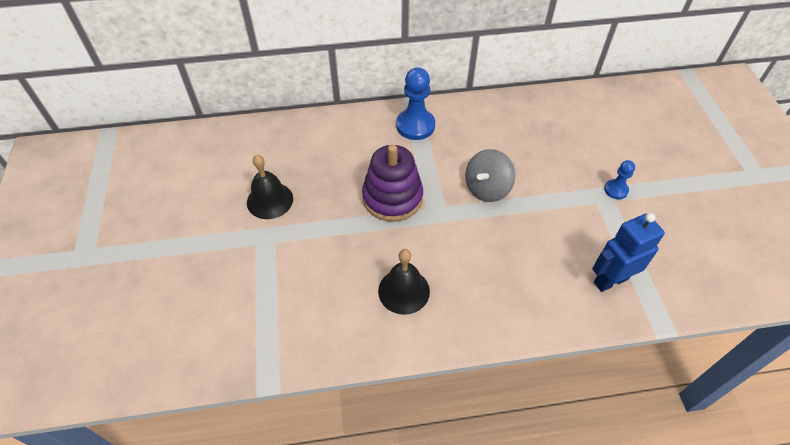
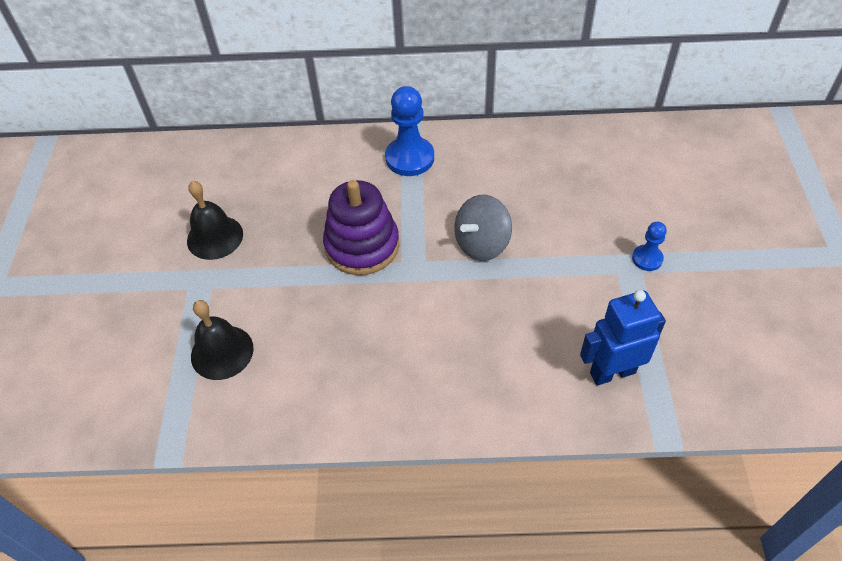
camera: 10 degrees right, 0 degrees up
(404, 291) = (351, 360): black bell -> black bell (222, 352)

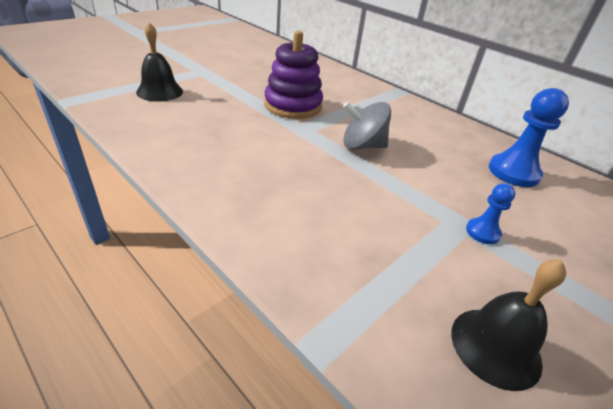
camera: 40 degrees right, 15 degrees down
(215, 237) = (235, 66): black bell -> black bell (495, 346)
(410, 158) = (379, 98): blue pawn -> blue pawn (513, 172)
(612, 372) = (345, 263): blue robot -> none

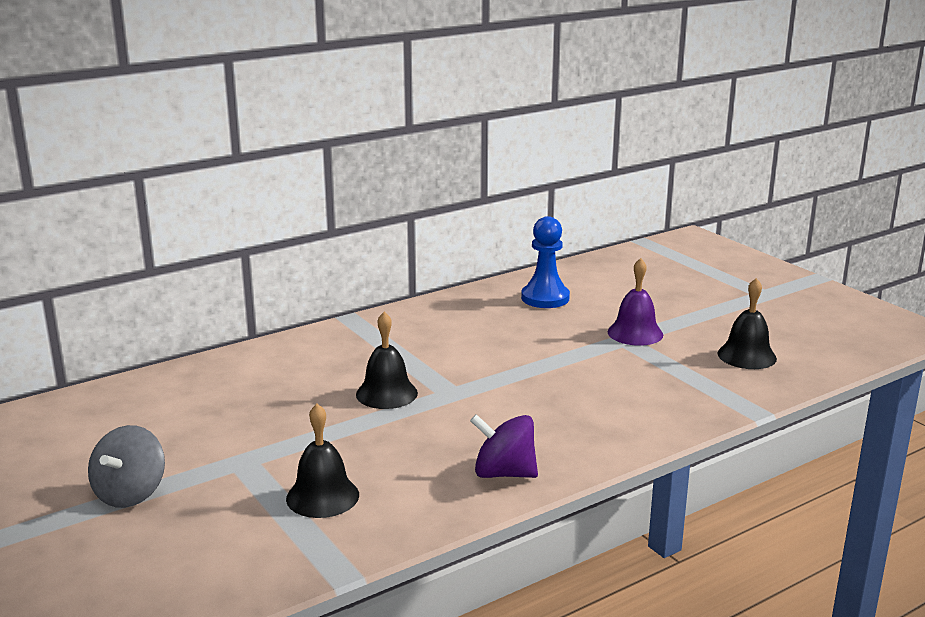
camera: 75 degrees left, 15 degrees down
(179, 150) = (504, 473): none -> purple spinning top
(293, 106) = (386, 393): purple stacking toy -> black bell
(362, 146) = (494, 362): grey spinning top -> grey spinning top (130, 493)
(482, 232) = (635, 333): blue pawn -> purple bell

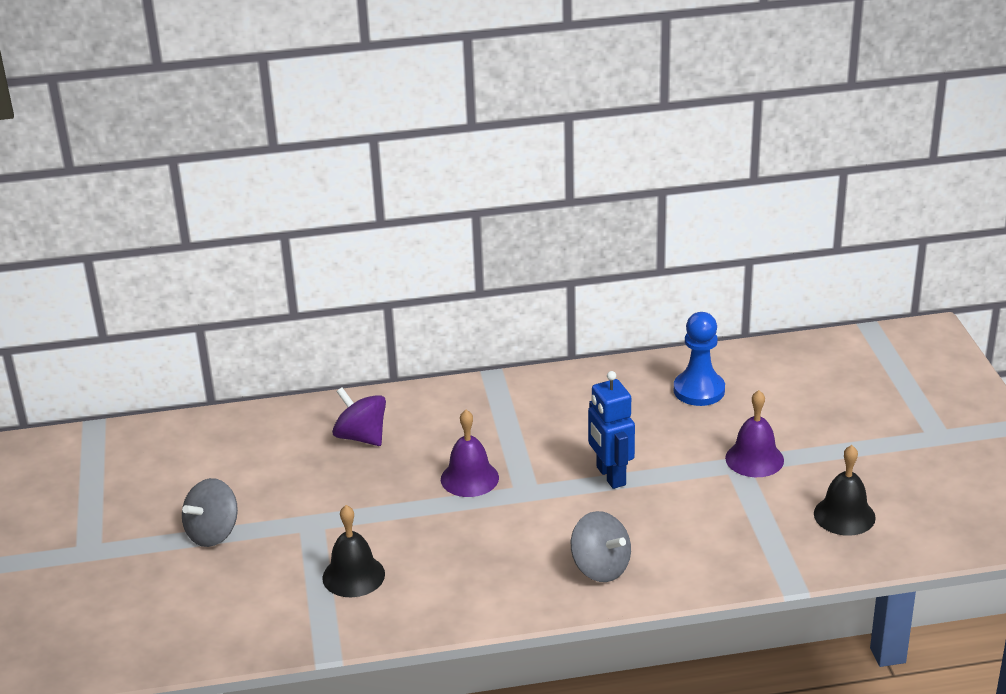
camera: 25 degrees right, 10 degrees up
(386, 393) = (469, 478): black bell -> purple bell
(504, 473) = (512, 592): purple spinning top -> purple spinning top (361, 437)
(520, 367) = (610, 476): none -> blue robot
(573, 435) = (600, 568): none -> grey spinning top

